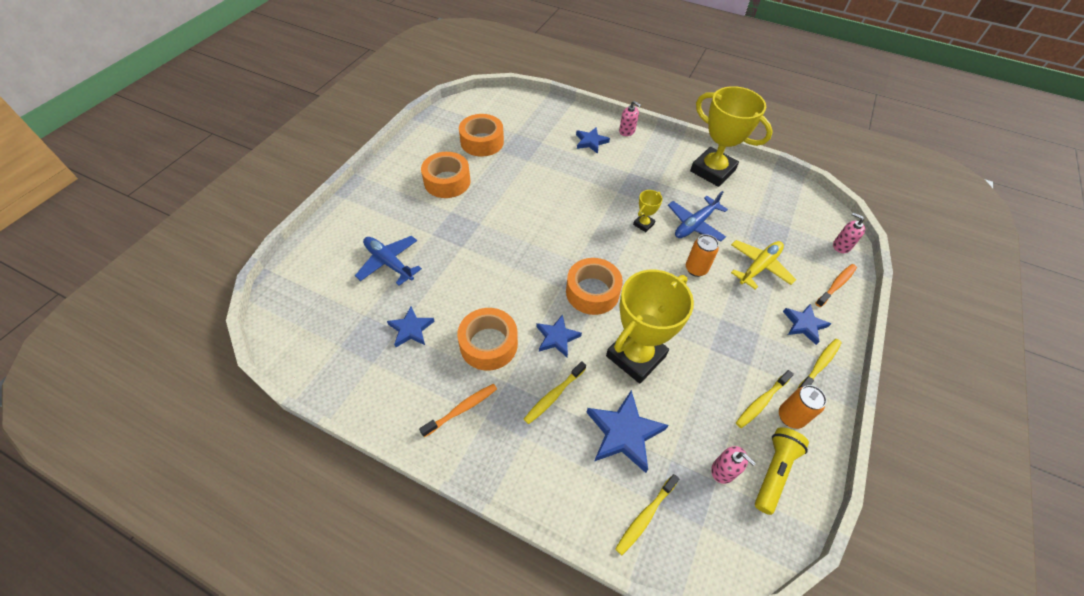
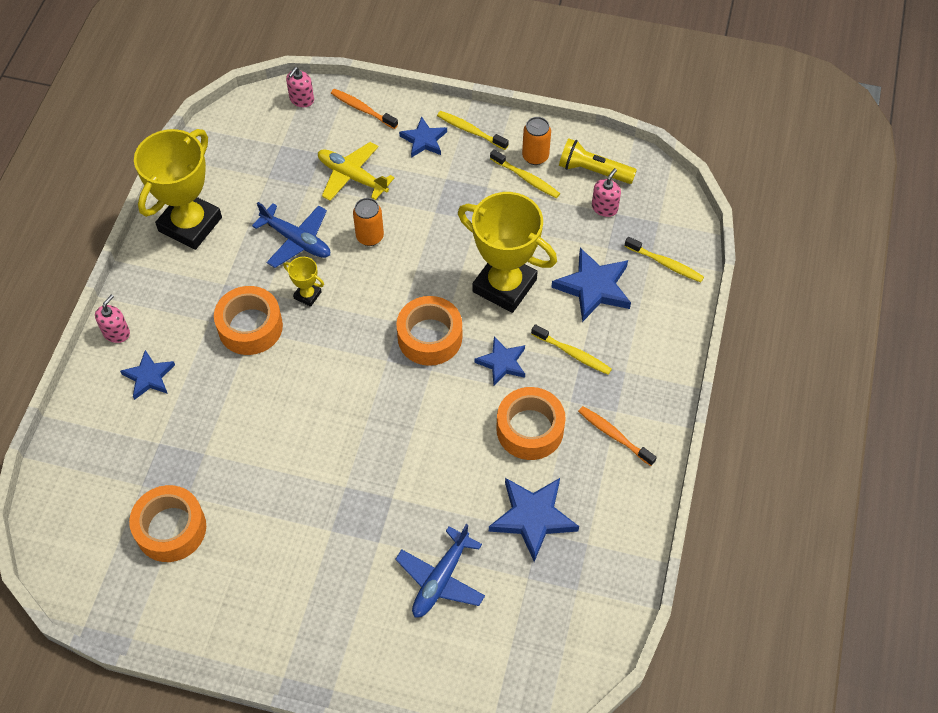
camera: 100 degrees left, 5 degrees up
(411, 329) = (533, 517): blue star -> blue star, size x1.57
(447, 181) = (270, 553): orange tape -> orange tape (250, 327)

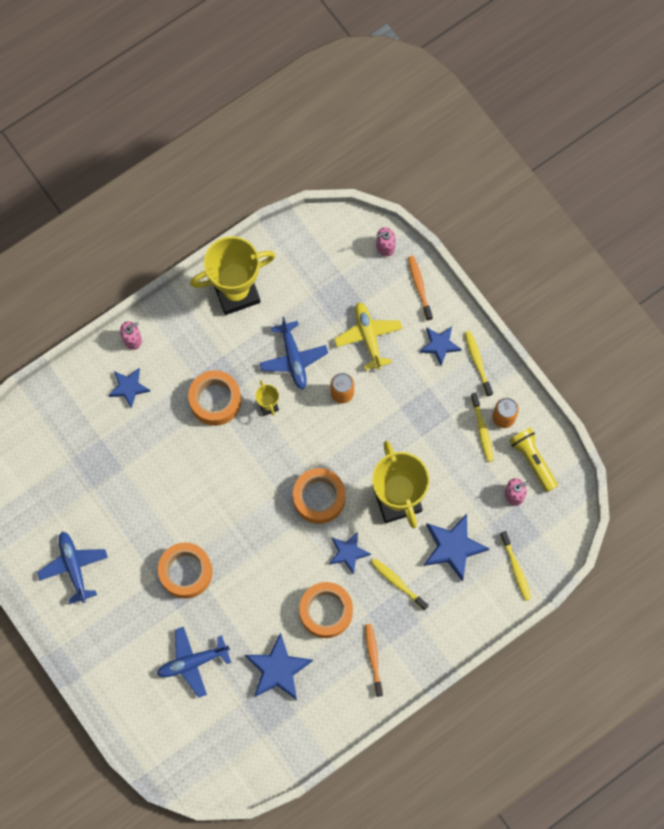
camera: 40 degrees right, 15 degrees up
(171, 529) = (67, 502): orange tape -> orange tape (186, 572)
(231, 585) = (74, 567): none -> blue plane
(573, 354) = (397, 583): yellow toothbrush -> yellow toothbrush turned 150 degrees clockwise

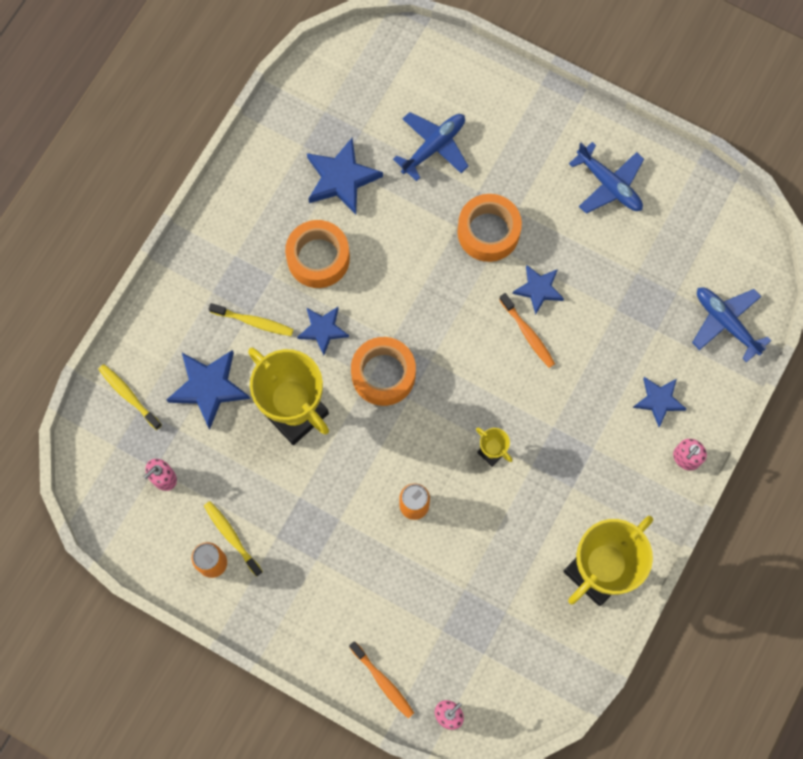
camera: 155 degrees right, 0 degrees up
(215, 400) = (554, 430): orange tape -> none
(293, 359) = (490, 521): blue plane -> blue plane (725, 323)
(368, 337) = (415, 588): yellow plane -> none
(373, 658) = (245, 233): orange toothbrush -> orange toothbrush (528, 334)
(439, 345) = (326, 618): blue star -> blue star (538, 289)
(477, 362) = (271, 618): yellow toothbrush -> none
(532, 460) = (158, 527): yellow flashlight -> none

